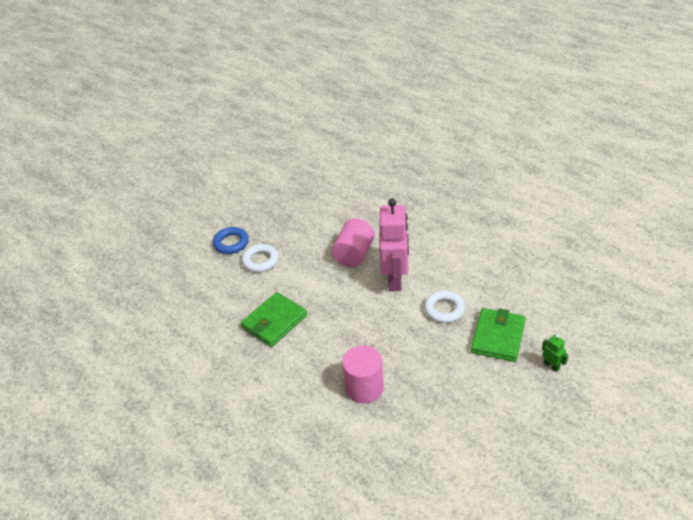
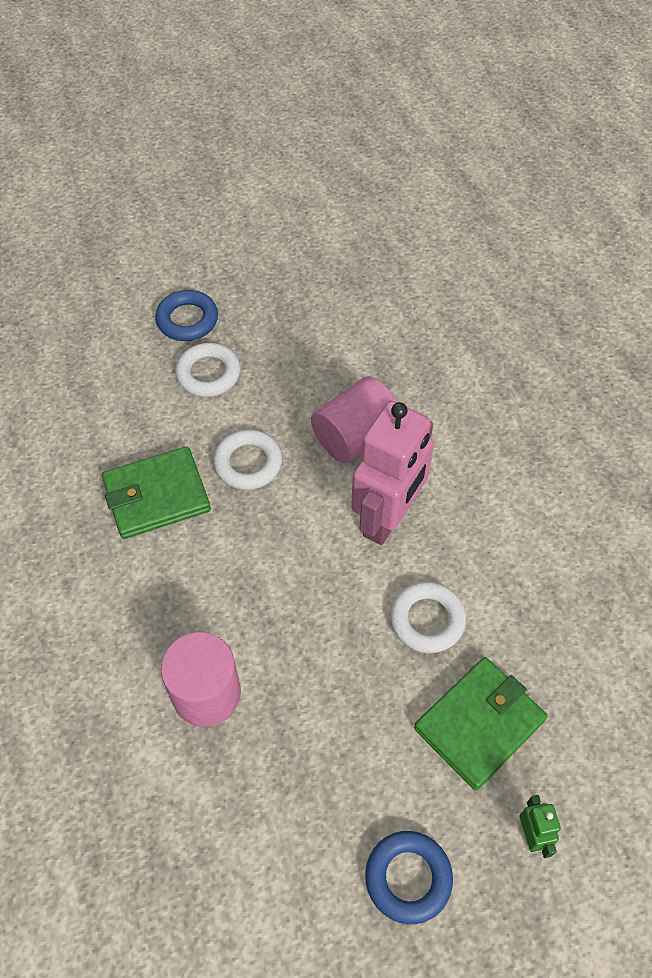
camera: 25 degrees right, 15 degrees up
(310, 288) = (248, 463): none -> white ring
(512, 409) = (408, 878): none -> blue ring

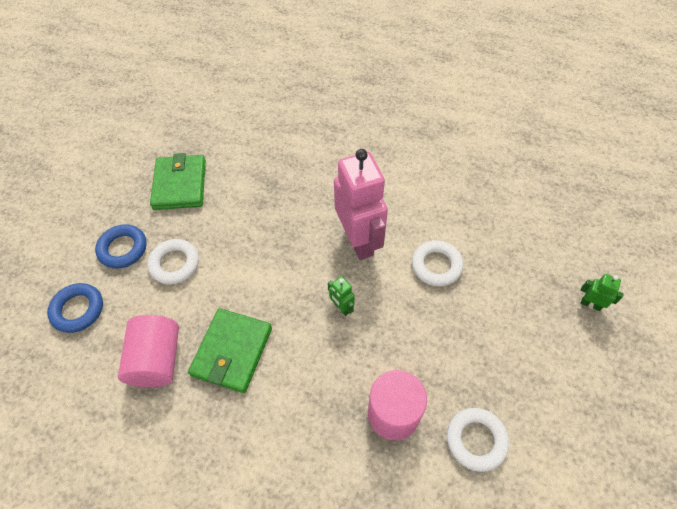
camera: 50 degrees left, 0 degrees up
(248, 463) = (258, 285): white ring -> white ring (476, 440)
(288, 559) = (341, 307): none -> green robot
(355, 436) = (293, 220): pink cylinder -> pink cylinder (157, 360)
(408, 878) = (579, 380): blue ring -> blue ring (78, 310)
(479, 724) = (514, 284): green wallet -> green wallet (180, 185)

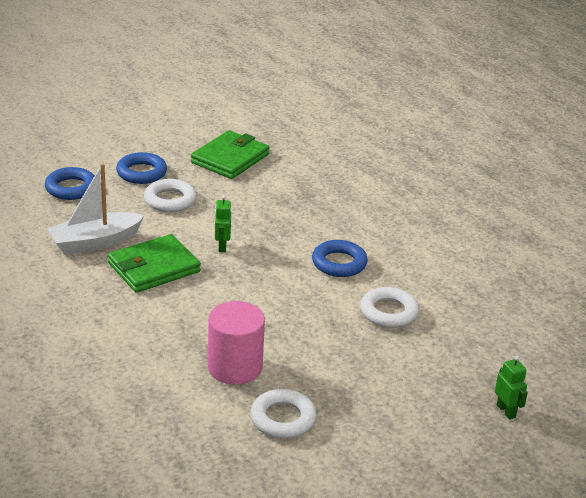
camera: 35 degrees right, 25 degrees down
(157, 360) = (95, 242): pink cylinder -> white boat
(341, 307) = (271, 291): green robot -> green robot (222, 246)
(359, 240) = (339, 263): pink robot -> blue ring

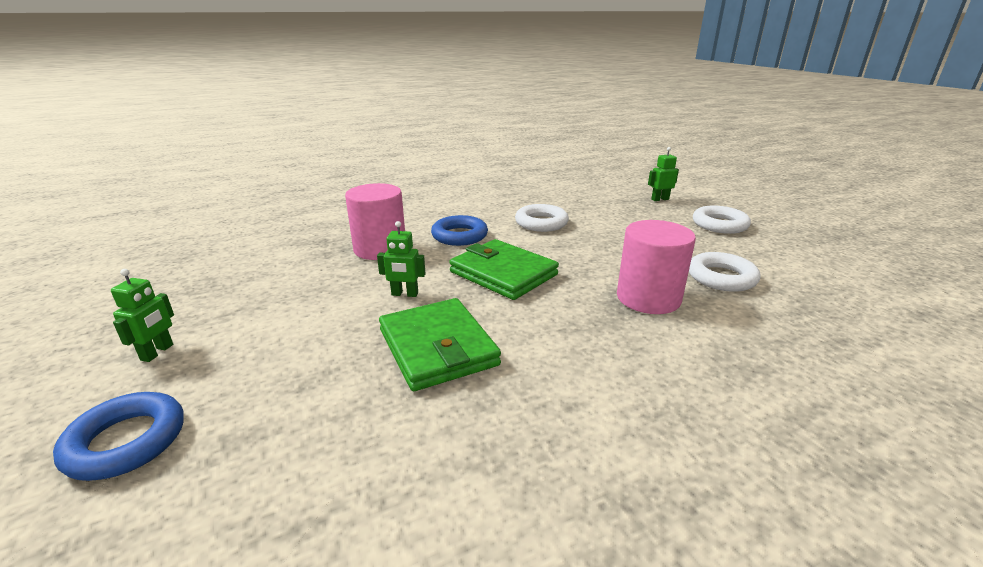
camera: 80 degrees left, 5 degrees down
(95, 242) = (342, 408): white boat -> none
(141, 173) = (157, 352): blue ring -> green robot
(170, 200) = (264, 328): white ring -> white ring (719, 225)
(230, 158) = (197, 279): green wallet -> green wallet (503, 273)
(298, 225) = (380, 249): none -> pink cylinder

